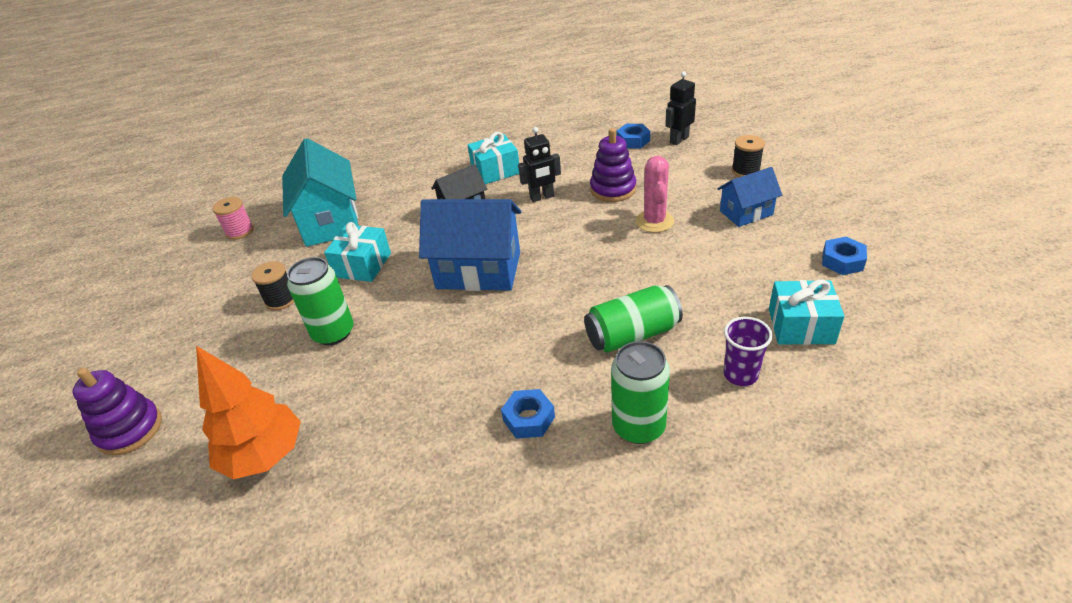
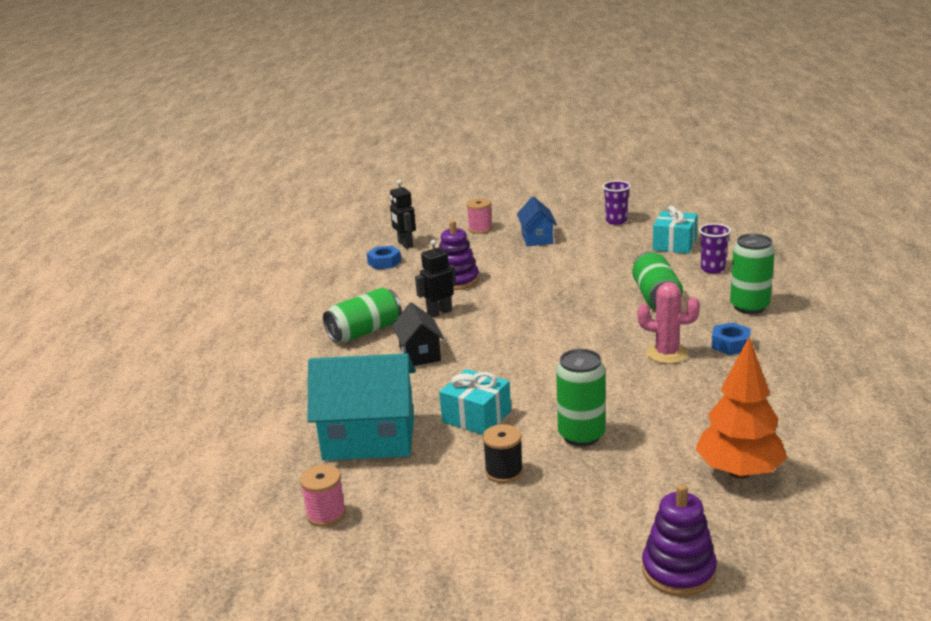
camera: 75 degrees left, 15 degrees down
(478, 270) = (533, 352): blue house -> none
(495, 170) = (364, 331): turquoise gift -> green can
(542, 197) = (439, 312): black robot -> black robot turned 120 degrees counterclockwise
(654, 221) = (520, 271): pink cactus -> pink cactus (667, 353)
(745, 171) = (480, 229): black spool -> pink spool
(842, 261) = (616, 221): blue nut -> purple cup

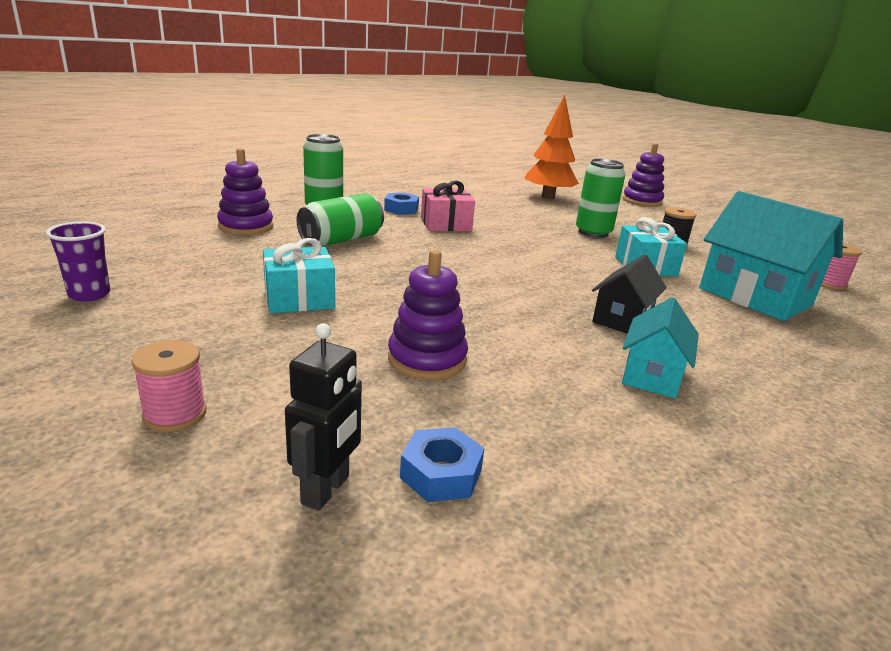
camera: 135 degrees left, 0 degrees up
(364, 331) = (652, 375): green can -> turquoise house
(439, 312) = (529, 340): black robot -> none
(537, 238) = (200, 339): blue house -> none
(667, 353) = (445, 224): pink cactus -> pink gift
(674, 244) = (178, 249): turquoise gift -> turquoise gift (299, 298)
(712, 269) = (246, 226): purple cup -> purple stacking toy

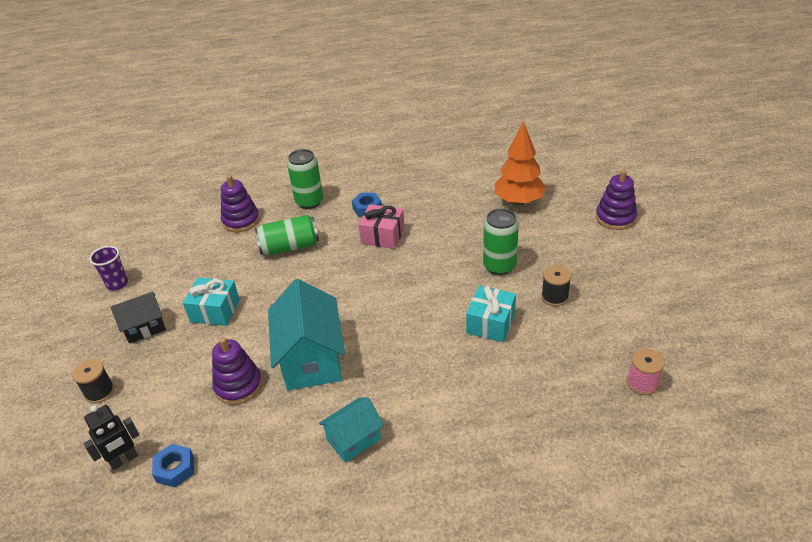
camera: 35 degrees right, 15 degrees up
(175, 414) = (99, 392): pink spool -> black spool
(622, 319) = (396, 381): black house -> black house (144, 328)
(755, 297) = (540, 383): turquoise house -> turquoise house (311, 359)

